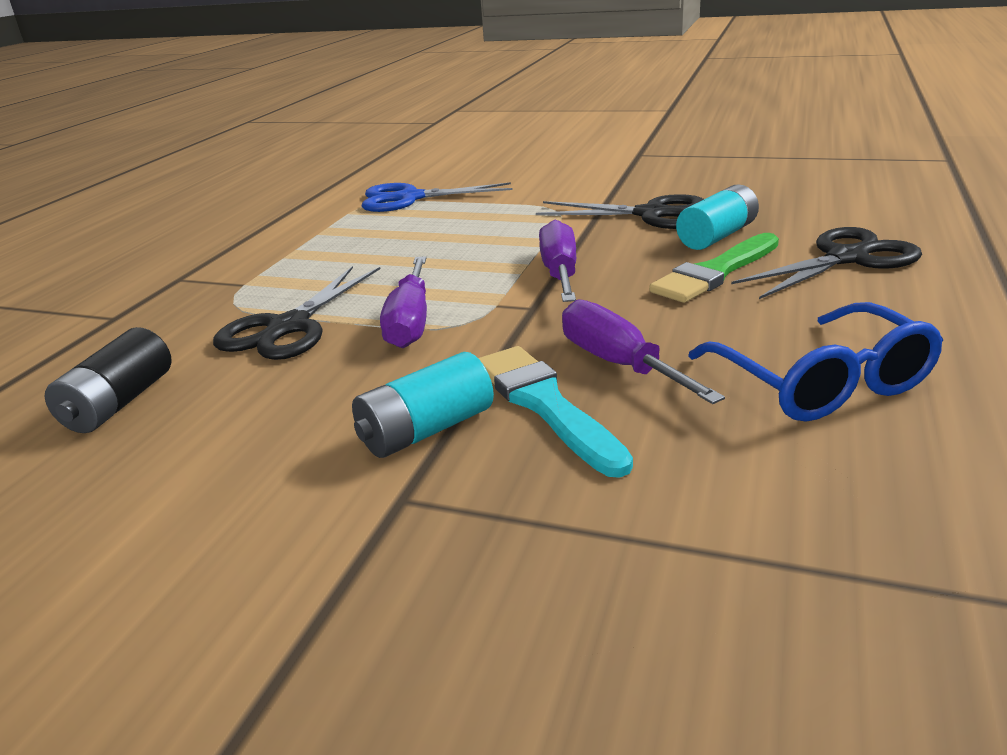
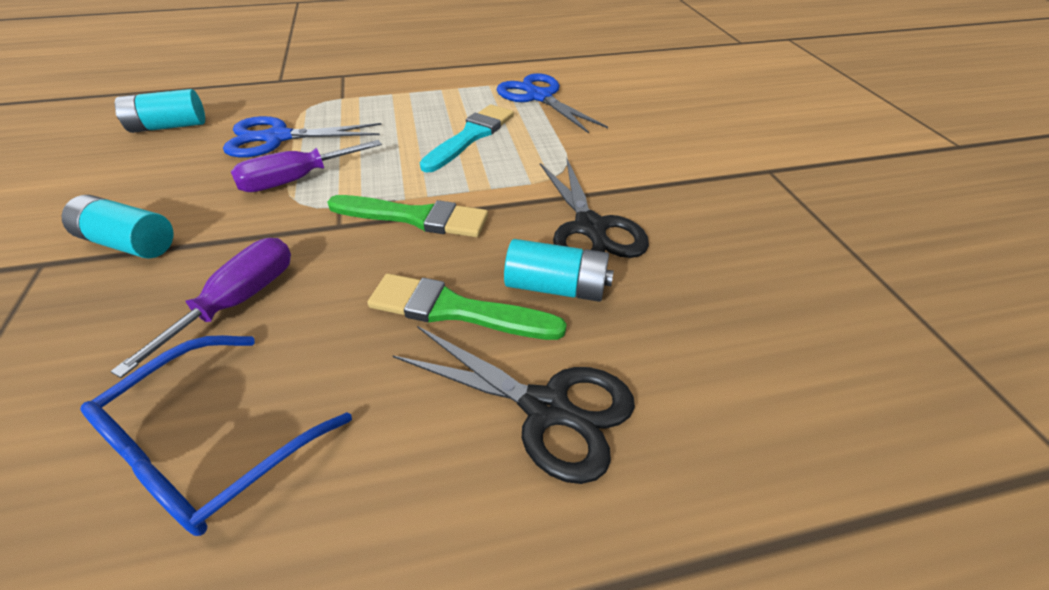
camera: 55 degrees right, 15 degrees up
(119, 403) = (168, 126): black battery -> turquoise battery
(288, 327) = (278, 138): black scissors -> blue scissors
(546, 405) = (165, 284): turquoise brush -> turquoise brush (470, 136)
(560, 273) = (414, 217): purple screwdriver -> green brush

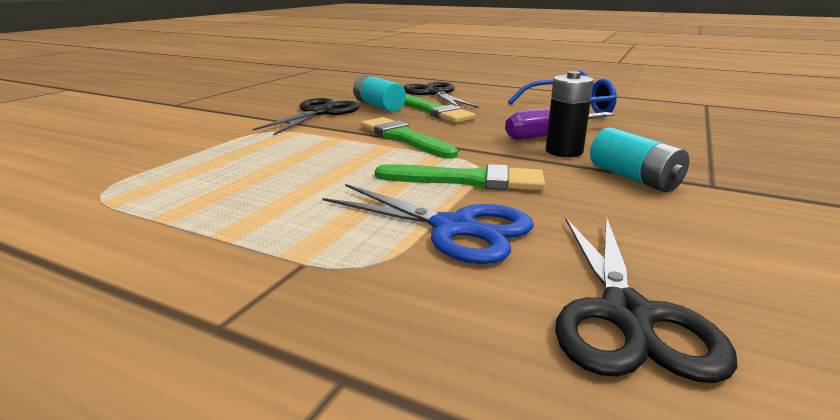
camera: 140 degrees left, 20 degrees down
(168, 126) = (626, 315): turquoise battery -> black scissors
(209, 267) = (564, 151): none -> black battery
(296, 180) = (467, 180): purple screwdriver -> green brush
(470, 136) = (269, 166): turquoise brush -> none
(539, 97) = (122, 177): blue scissors -> none

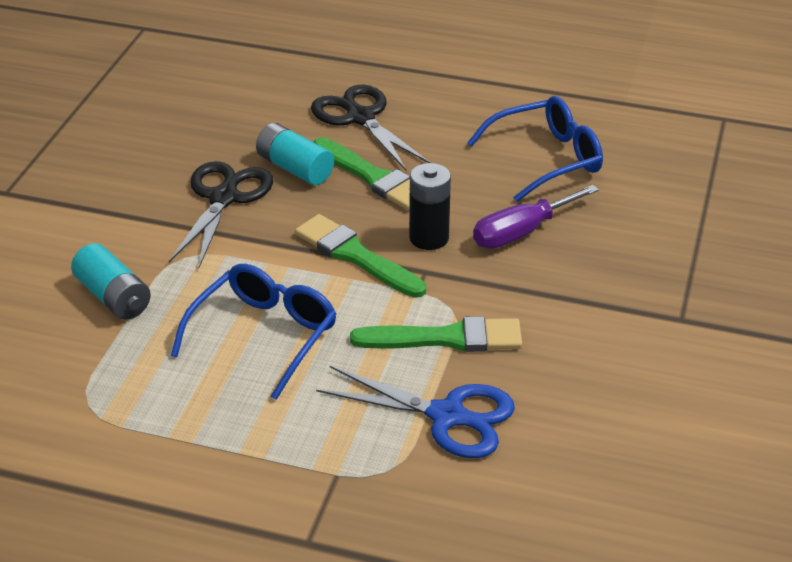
camera: 10 degrees left, 15 degrees up
(299, 168) = (264, 335): none -> blue glasses
(564, 151) = (540, 268): black battery -> black battery (429, 238)
(626, 315) = (582, 495): black scissors -> none
(634, 178) = (609, 315): turquoise battery -> turquoise battery (113, 297)

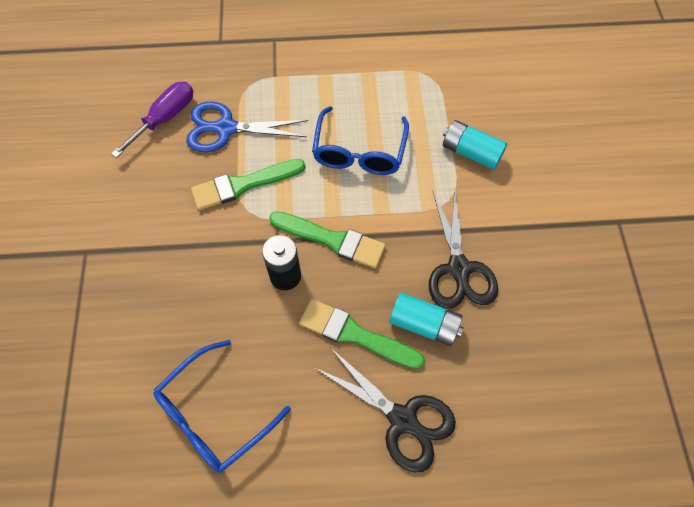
camera: 160 degrees right, 25 degrees up
(521, 232) = (216, 306): purple screwdriver -> purple screwdriver (165, 118)

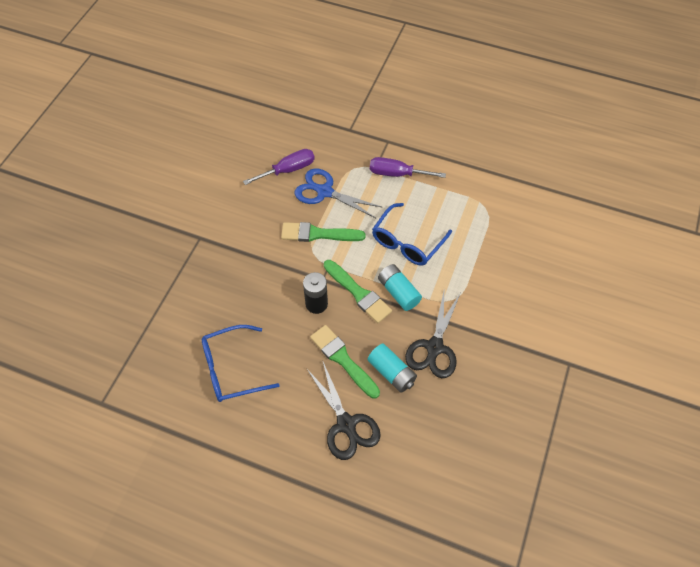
camera: 25 degrees right, 5 degrees down
(305, 74) = (397, 174): none -> purple screwdriver
(471, 152) = (486, 273): turquoise battery -> turquoise battery (398, 292)

